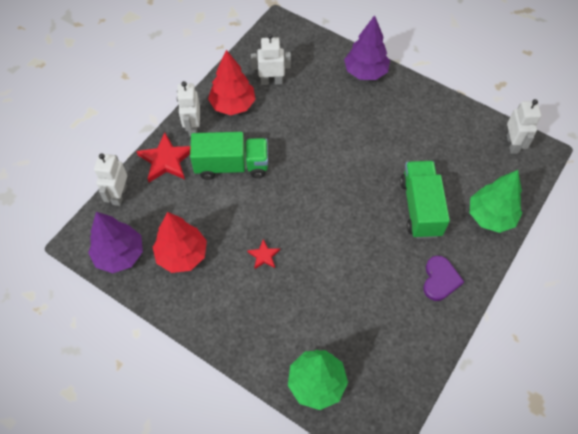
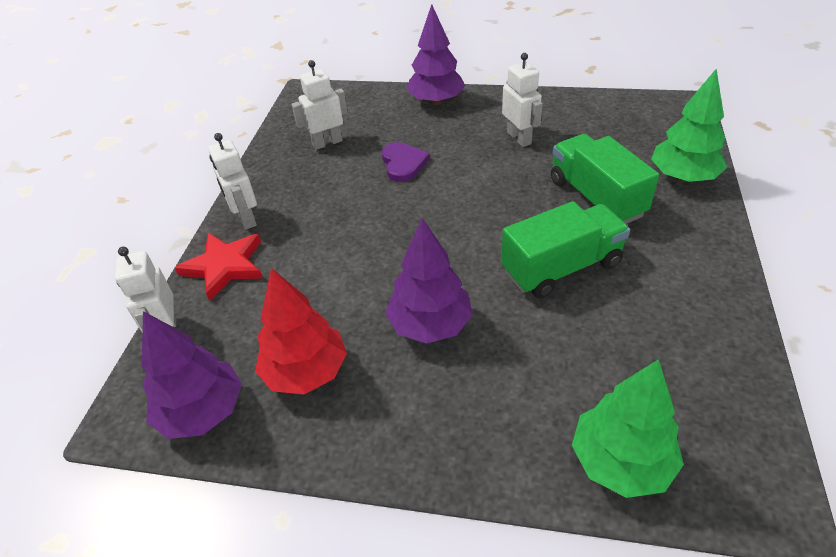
camera: 20 degrees left, 15 degrees down
(231, 166) = (323, 240): green truck -> green truck (561, 268)
(233, 105) = (289, 179): red tree -> none
(264, 256) = (430, 325): red star -> purple tree
(440, 279) = (681, 260): purple heart -> purple heart (403, 163)
(512, 144) = (648, 108): white robot -> white robot (519, 138)

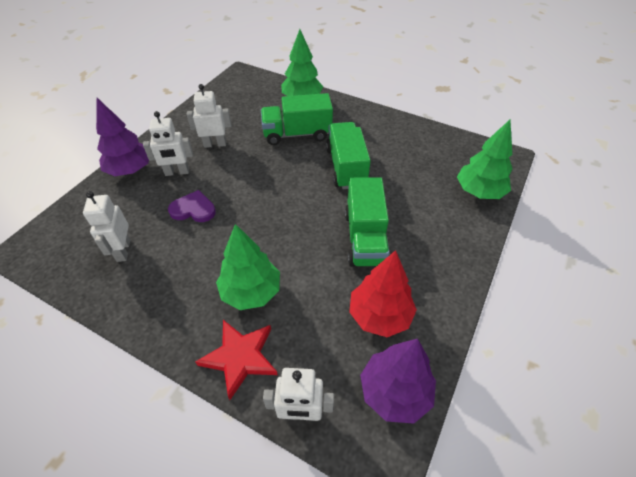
camera: 75 degrees left, 5 degrees up
(246, 218) = (185, 331): white robot -> white robot (177, 172)
(306, 246) = (251, 291): none -> green tree
(430, 325) = (365, 238): purple tree -> green truck

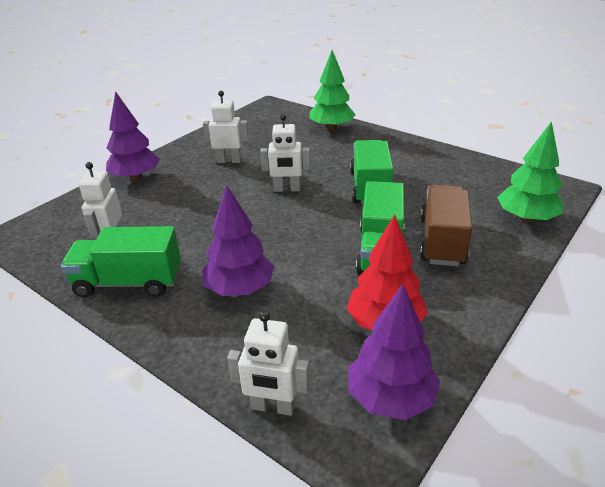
camera: 10 degrees right, 15 degrees down
(177, 172) = (183, 182): white robot -> white robot (287, 189)
(193, 209) = (193, 213): purple heart -> none
(240, 357) = (214, 347): red star -> none
(251, 291) = (240, 289): green tree -> purple tree
(297, 134) = (320, 157): green truck -> green truck (129, 282)
(414, 223) = (442, 241): none -> brown truck

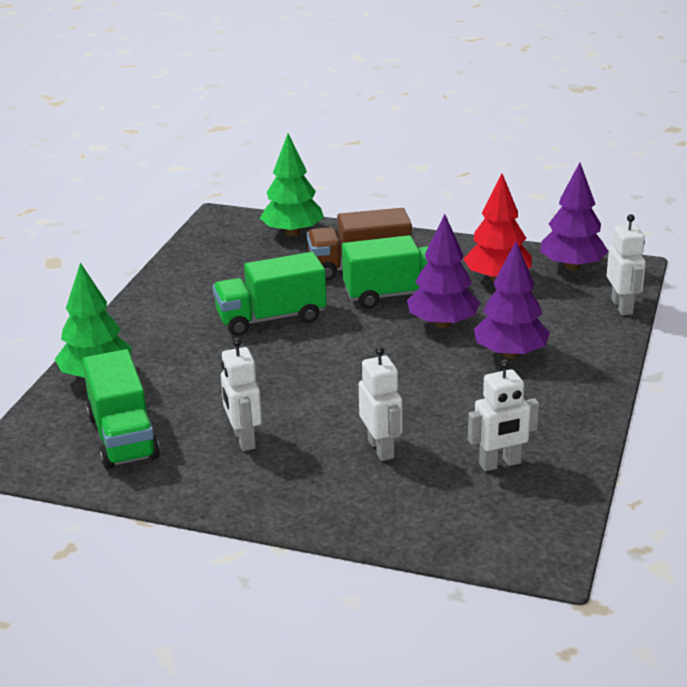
camera: 110 degrees left, 5 degrees down
(129, 282) = (554, 422): green truck -> green truck (123, 437)
(136, 177) = (335, 511): purple tree -> purple tree (442, 324)
(287, 189) = (304, 372): white robot -> white robot (381, 449)

